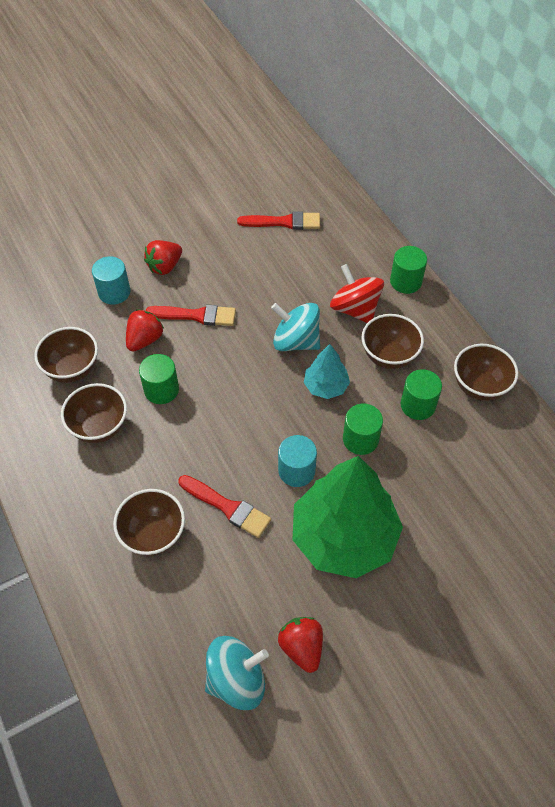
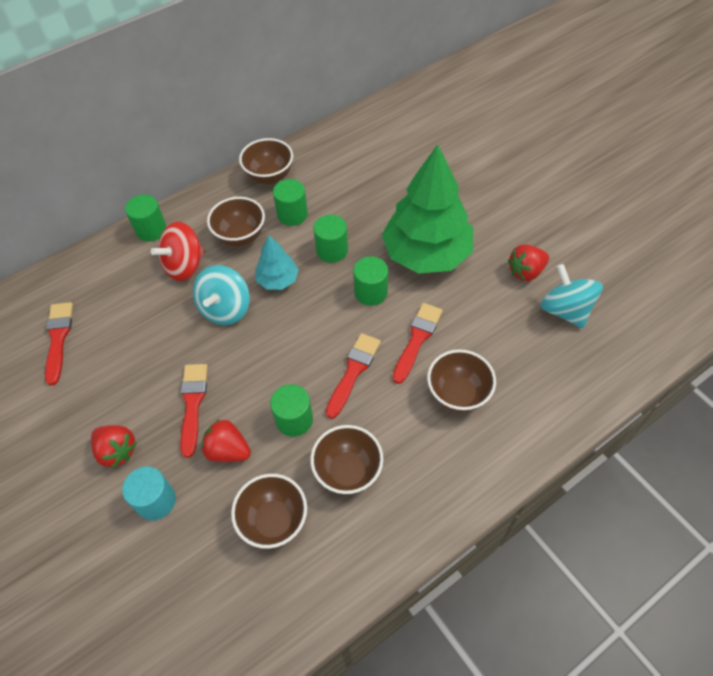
camera: 95 degrees left, 0 degrees up
(201, 443) = (353, 371): none -> red brush
(296, 471) = (371, 292): turquoise cylinder -> green cylinder

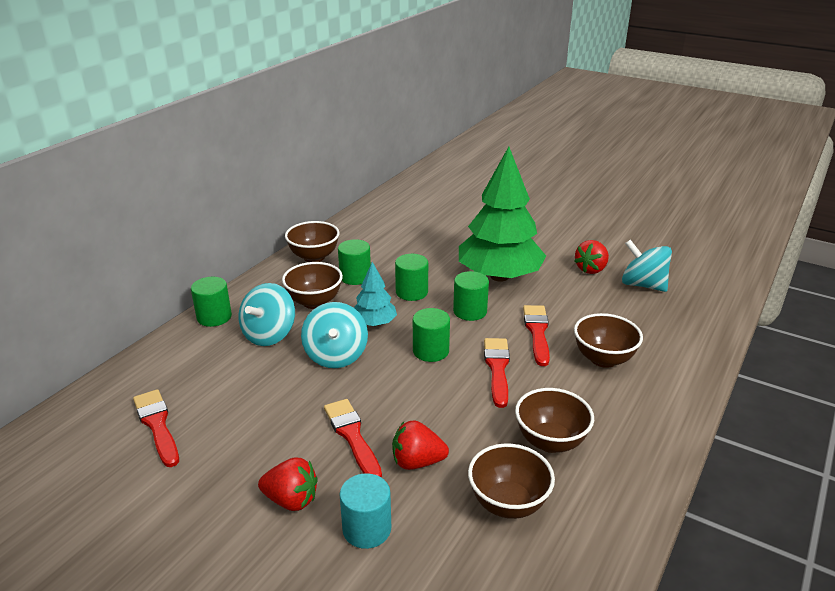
camera: 25 degrees left, 25 degrees down
(184, 265) = (269, 335): red spinning top -> turquoise spinning top
(294, 420) = (467, 418): green cylinder -> green cylinder (430, 351)

